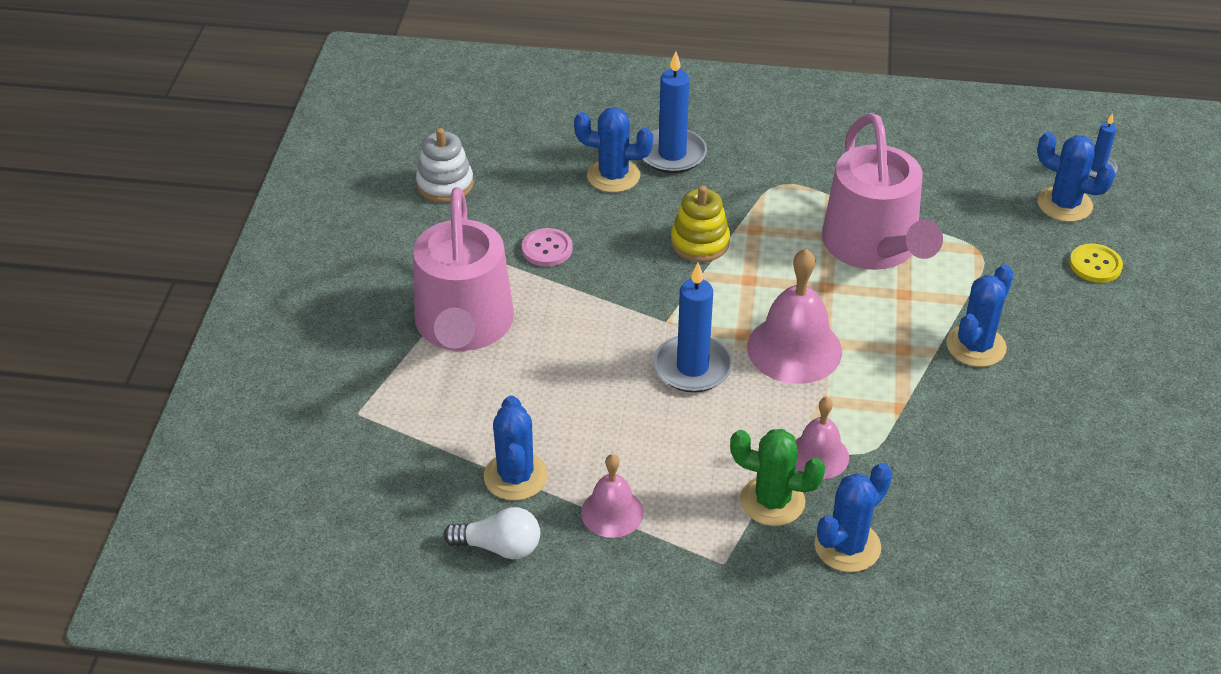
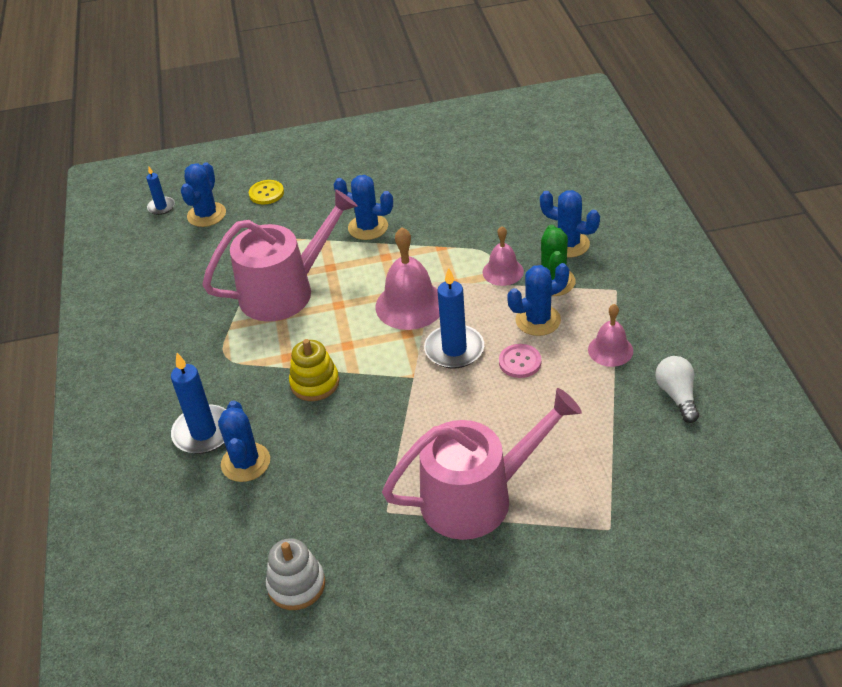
camera: 105 degrees left, 0 degrees up
(515, 476) = (611, 409): blue cactus -> blue cactus (538, 320)
(547, 249) = (359, 475): pink button -> pink button (520, 362)

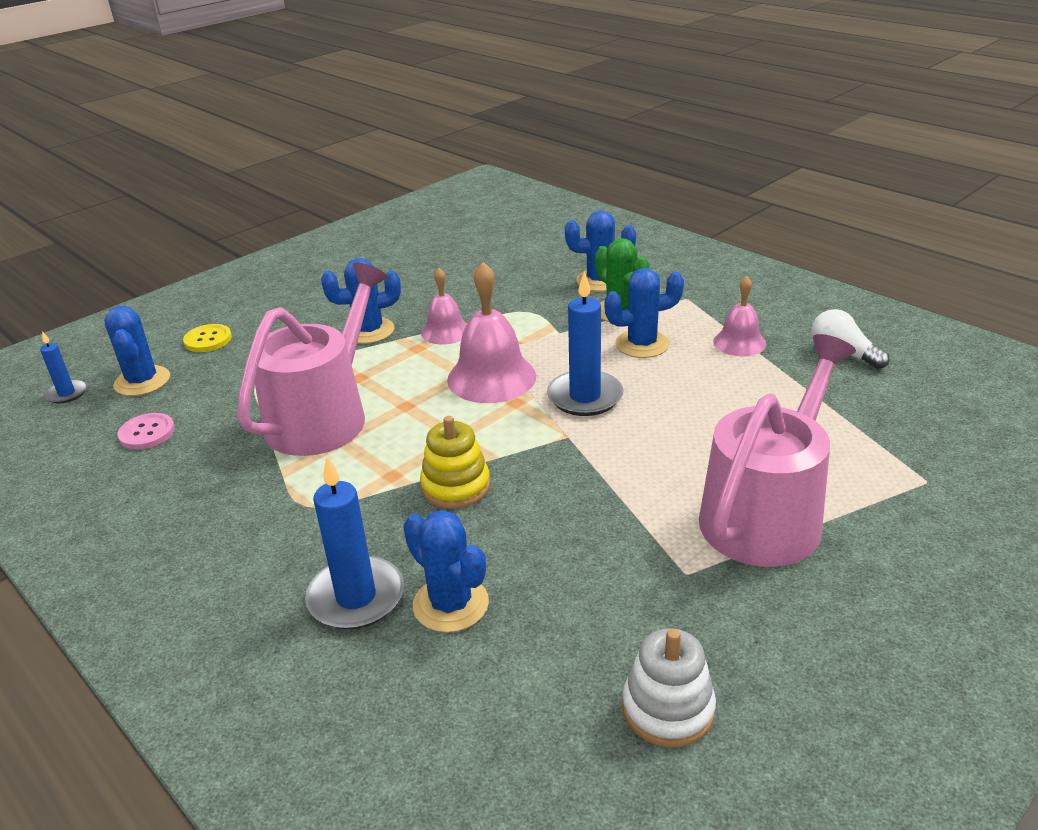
camera: 35 degrees left, 10 degrees down
(503, 271) = (560, 320): pink bell -> pink bell (445, 331)
(520, 362) = (665, 382): pink button -> pink button (147, 433)
(538, 320) = (642, 344): blue cactus -> blue cactus turned 45 degrees clockwise

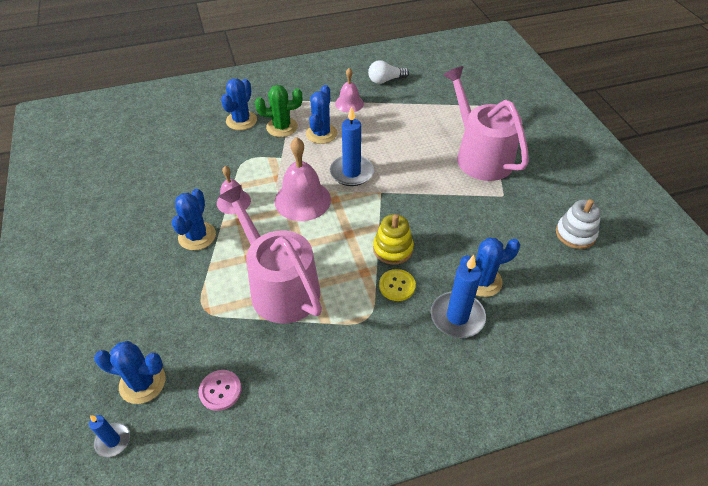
camera: 65 degrees left, 15 degrees up
(208, 340) = (118, 328): yellow button -> yellow button (397, 286)

